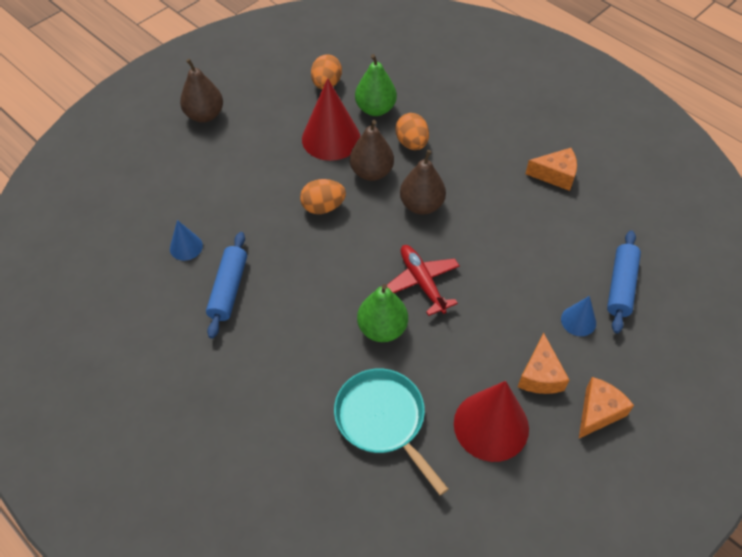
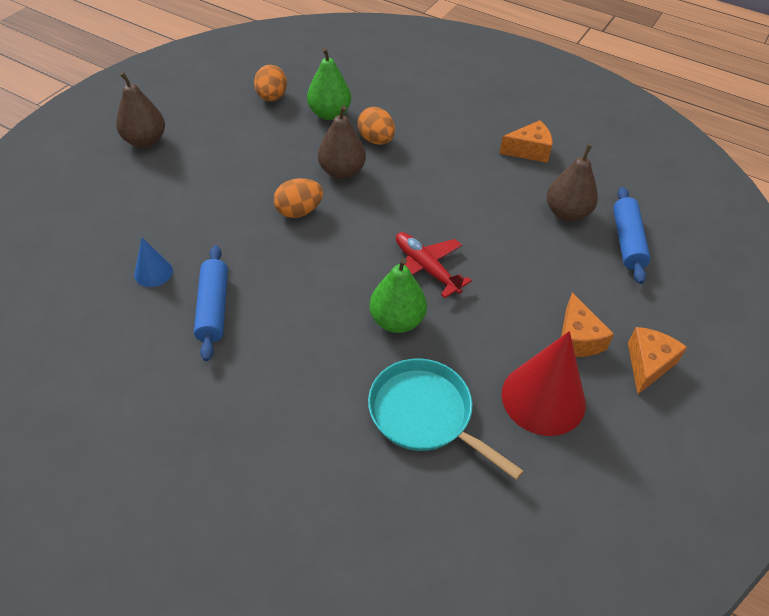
camera: 15 degrees left, 5 degrees down
(331, 138) = (290, 146): red cone -> none
(421, 205) = (403, 195): brown pear -> brown pear (567, 213)
(578, 321) = (597, 280): blue cone -> none

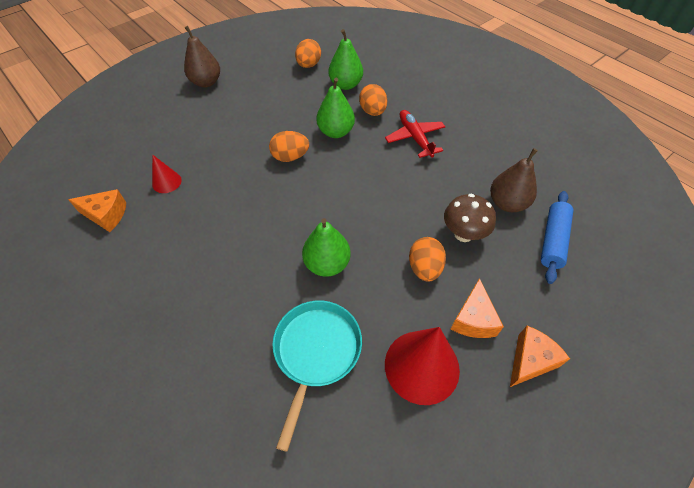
camera: 20 degrees right, 5 degrees up
(153, 272) = (167, 182): blue cone -> red cone
(213, 308) = (195, 220): blue rolling pin -> none
(342, 172) = (336, 132): brown pear -> green pear
(425, 414) = (316, 352): turquoise pan -> turquoise pan turned 45 degrees clockwise
(426, 268) = (368, 225): red plane -> red plane (415, 138)
(506, 300) = (424, 268): none -> orange egg
(529, 150) = (494, 143): orange cheese -> orange cheese (106, 215)
(533, 255) = (463, 234): none -> brown mushroom

